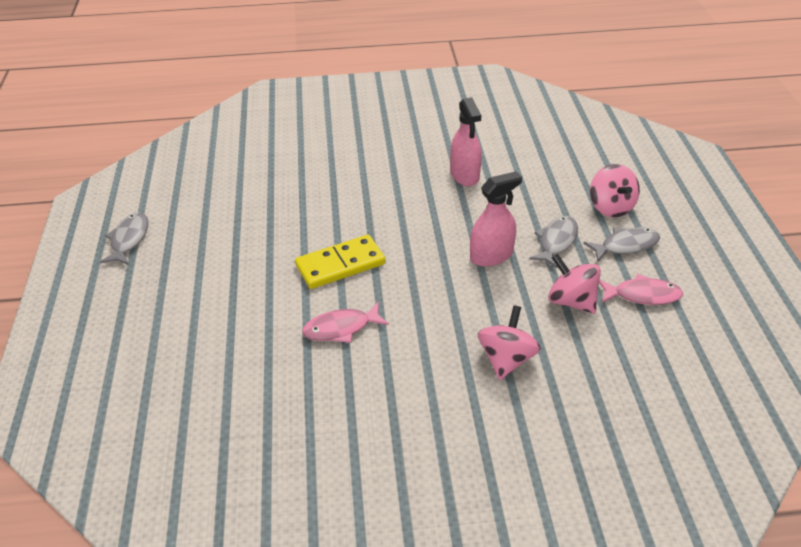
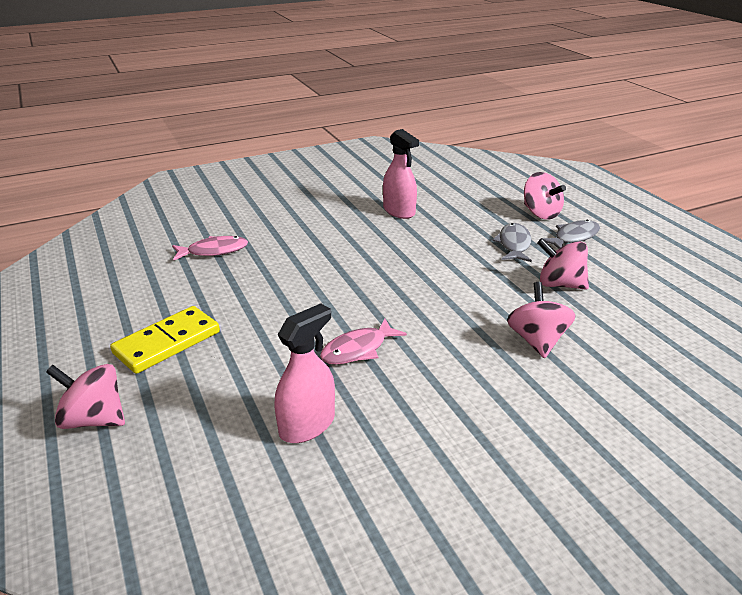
camera: 20 degrees left, 10 degrees down
(110, 342) = (94, 419): none -> pink spinning top
(129, 239) = (74, 318): grey fish -> none
(340, 264) = (324, 297): yellow domino -> yellow domino (167, 342)
(491, 256) = (464, 264): pink spray bottle -> pink spray bottle (307, 425)
(643, 295) = (615, 269): pink fish -> pink fish (214, 251)

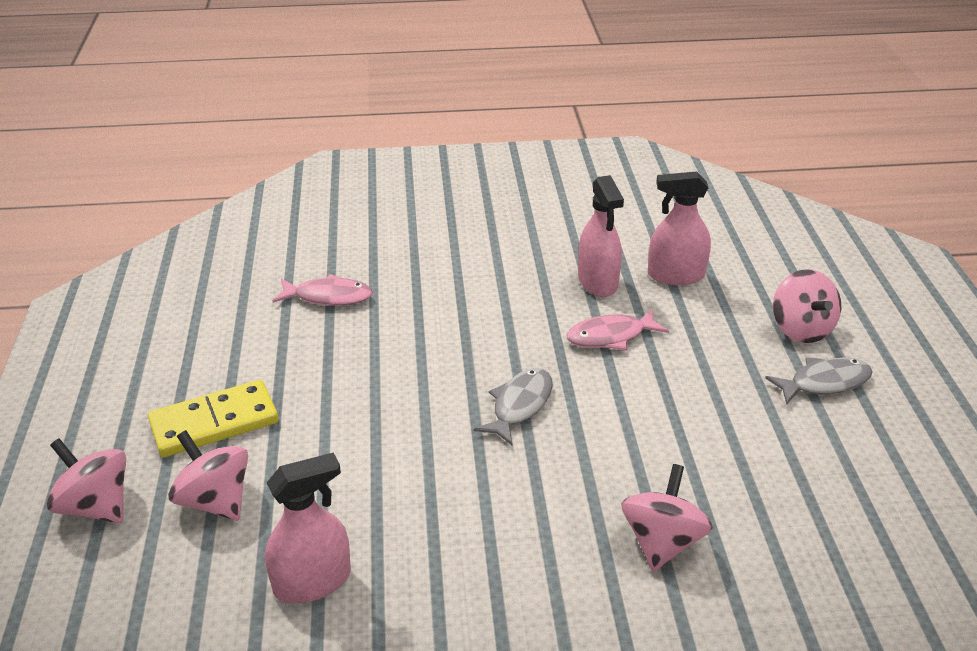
camera: 20 degrees right, 5 degrees up
(358, 349) = (425, 492): pink fish -> pink fish (610, 336)
(446, 200) = (676, 275): none -> pink spray bottle
(514, 244) = (727, 375): grey fish -> grey fish (519, 405)
(560, 284) = (751, 459): pink spinning top -> pink spinning top (215, 500)

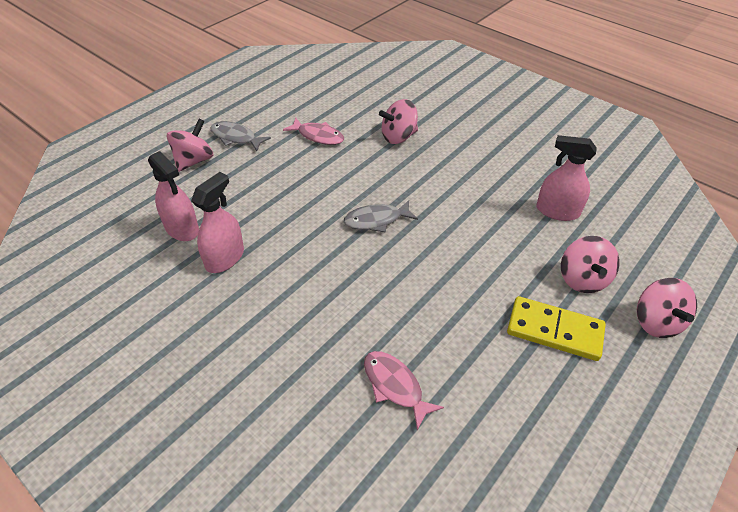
camera: 135 degrees left, 10 degrees up
(610, 336) = (278, 221): pink fish -> pink fish (318, 136)

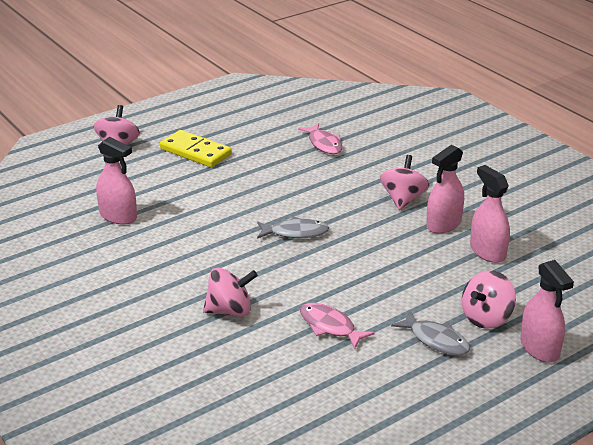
camera: 165 degrees left, 15 degrees down
(156, 143) = (539, 348): none -> pink spray bottle
(582, 279) = (146, 172): pink spinning top -> pink spinning top (403, 199)

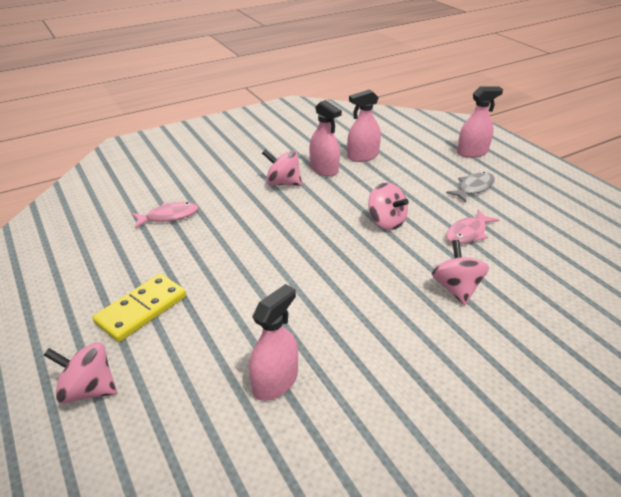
camera: 85 degrees left, 5 degrees up
(295, 233) = (328, 243): grey fish -> none
(486, 318) = (443, 166): pink spinning top -> pink spinning top (386, 222)

